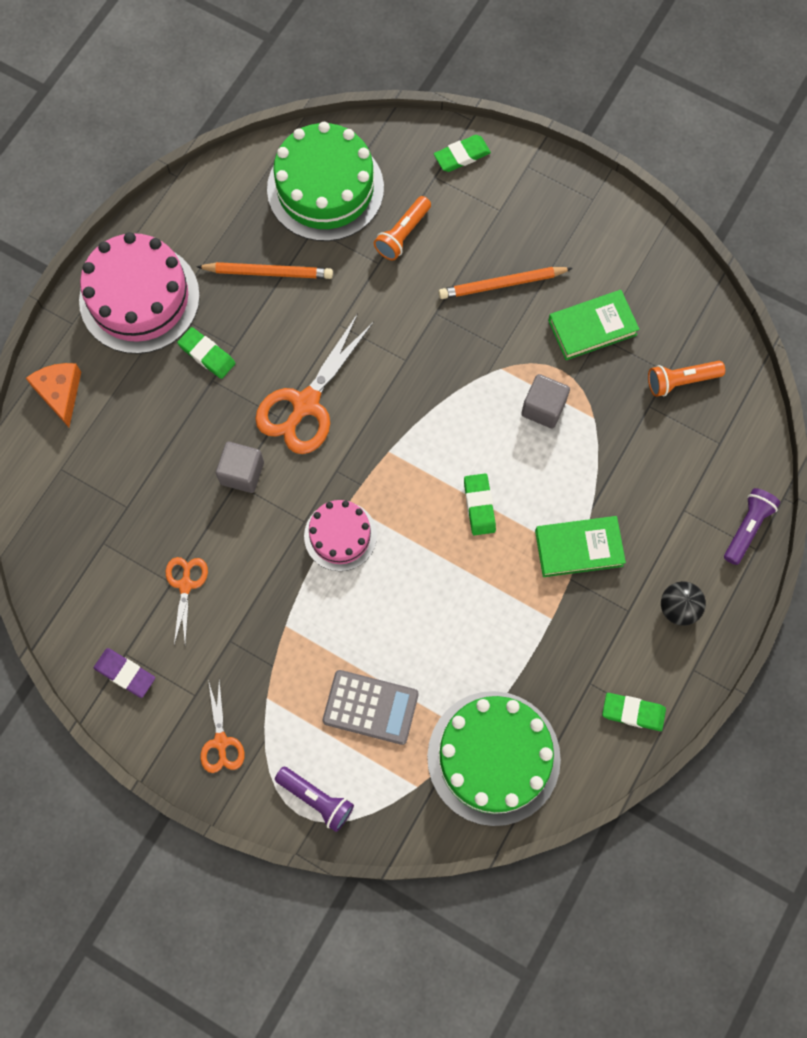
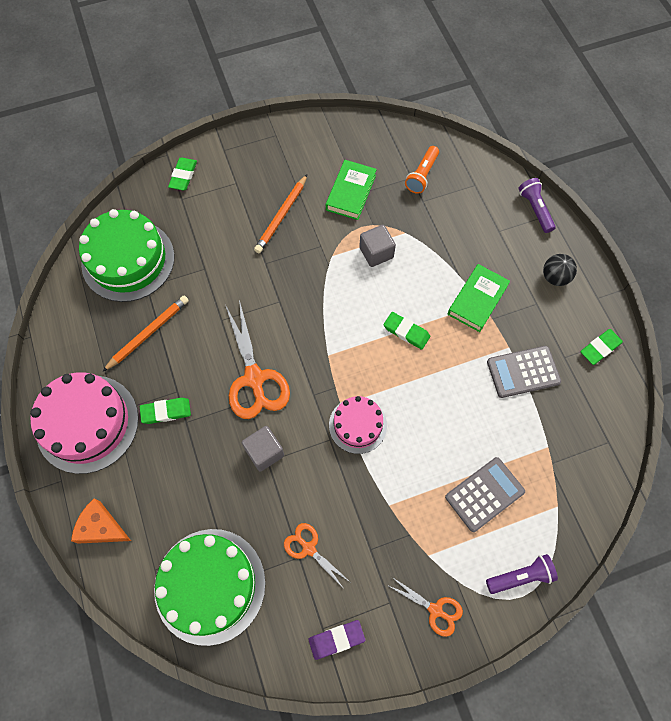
camera: 50 degrees left, 5 degrees down
(402, 234) = (199, 242): orange flashlight -> none
(493, 757) = (571, 446): green cake -> green cake (210, 585)
(535, 652) = (523, 372): none -> grey calculator

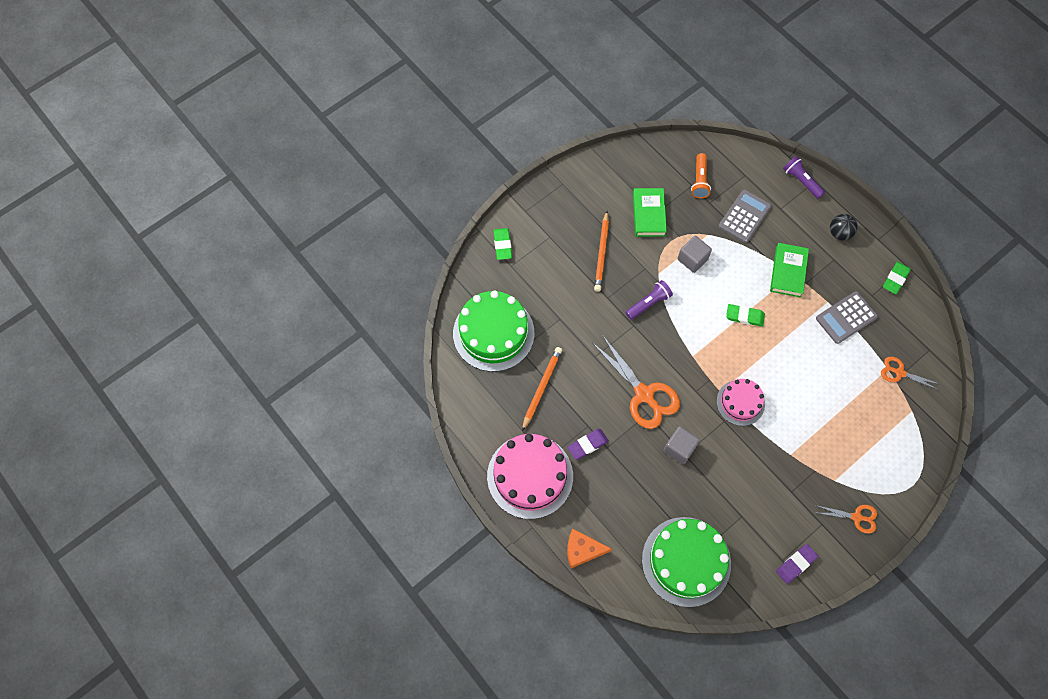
camera: 20 degrees left, 0 degrees up
(166, 412) = (587, 445): green eraser -> purple eraser
(308, 548) = (746, 507): orange scissors -> orange scissors (899, 372)
(484, 494) = (856, 421): grey calculator -> grey calculator (744, 216)
(521, 576) = (906, 471): purple flashlight -> purple flashlight (649, 303)

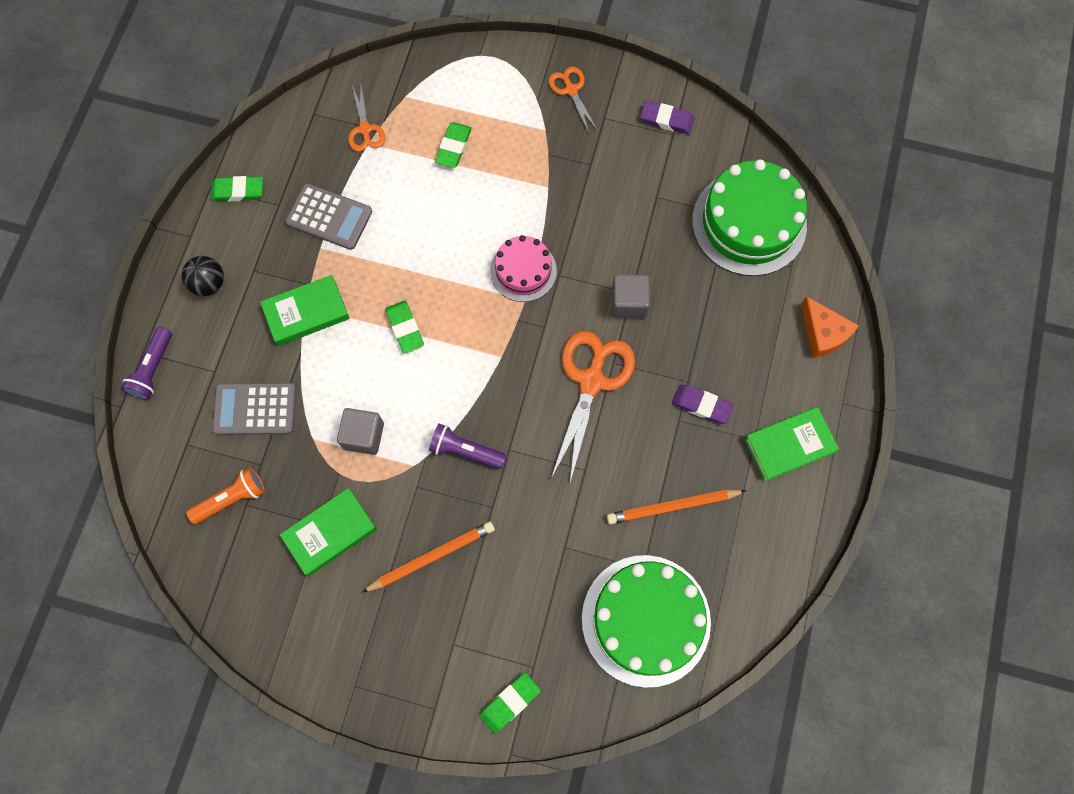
camera: 125 degrees left, 5 degrees up
(530, 476) = (789, 445): pink cake -> green book
(855, 416) = (454, 147): none -> green eraser

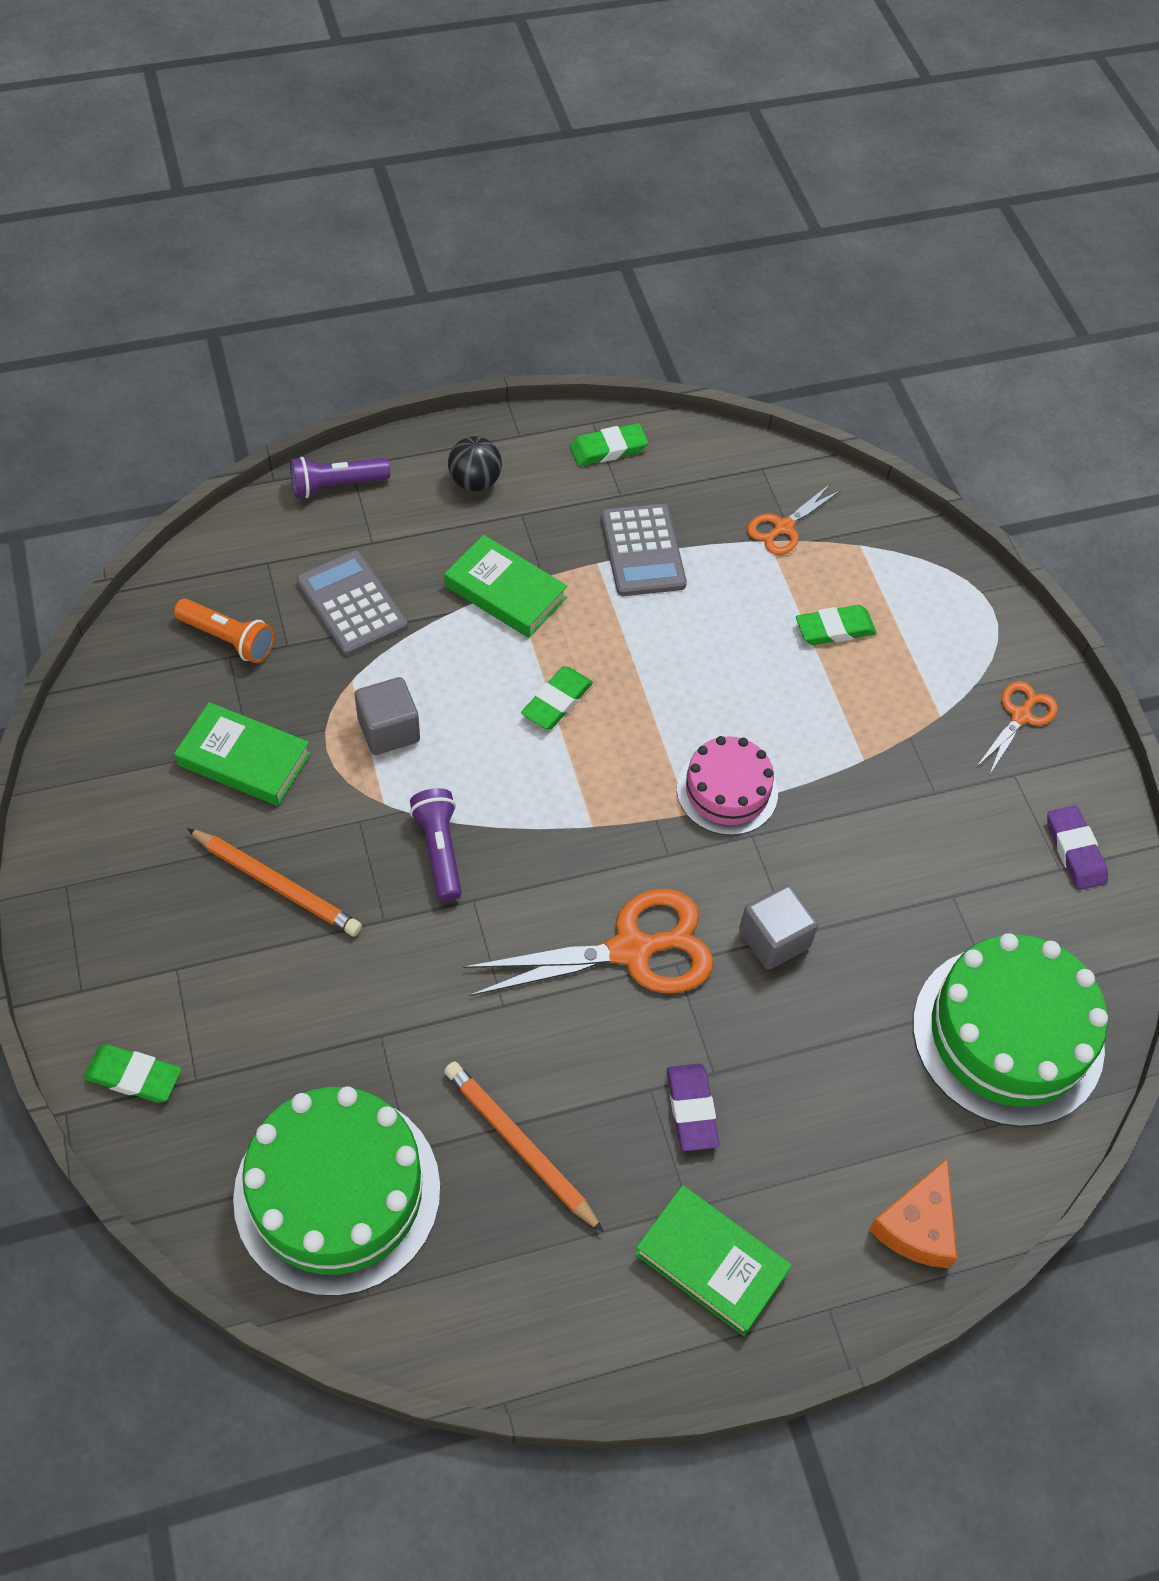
camera: 55 degrees right, 15 degrees down
(238, 191) = (608, 449): green eraser -> green eraser turned 75 degrees counterclockwise

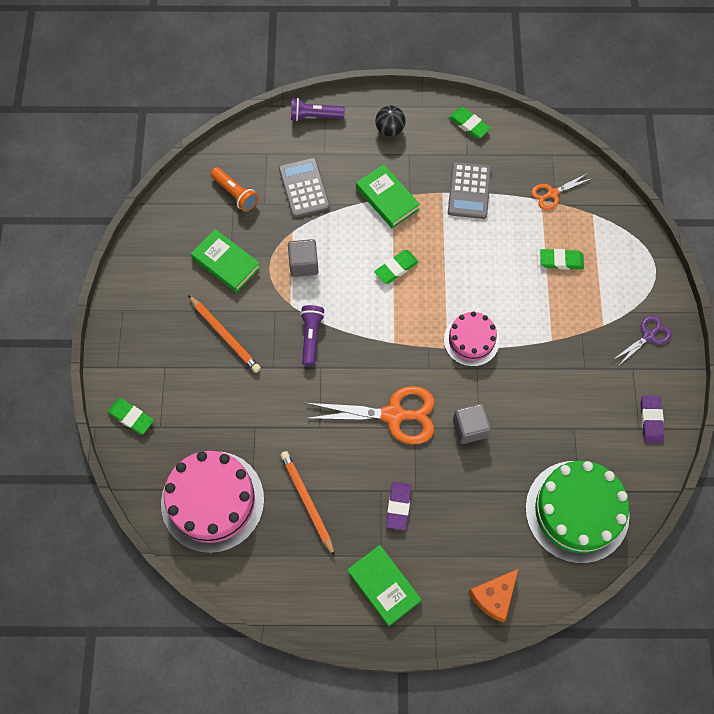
camera: 20 degrees right, 10 degrees up
(337, 1192) = (212, 501): green cake -> pink cake
(608, 449) = (469, 125): green eraser -> green eraser turned 45 degrees clockwise
(1020, 716) = (648, 336): orange scissors -> purple scissors

